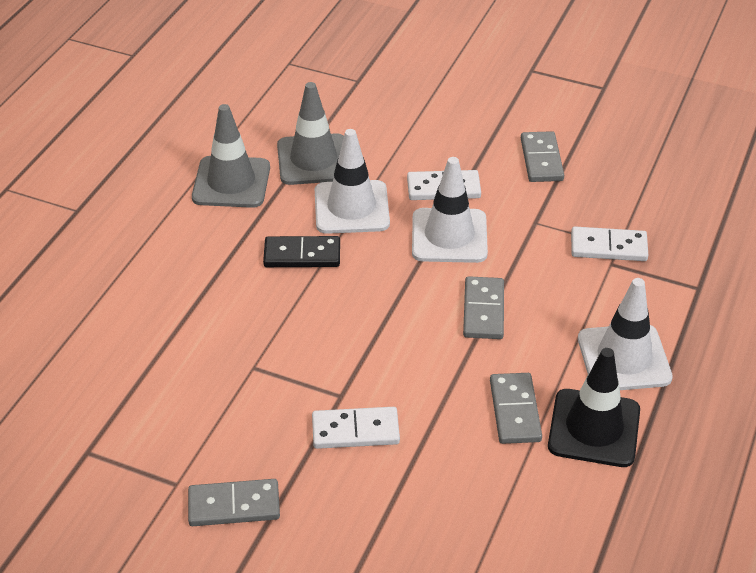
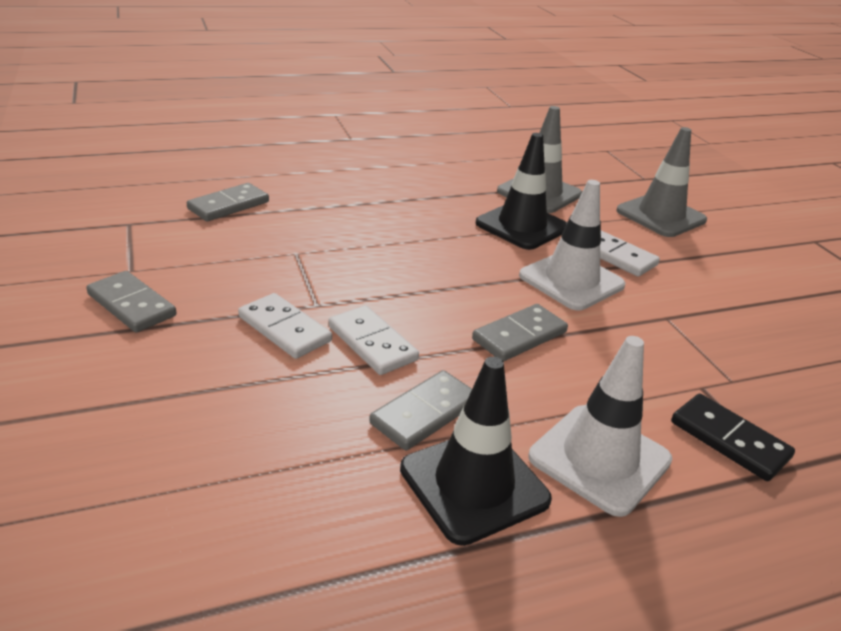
camera: 45 degrees right, 10 degrees down
(231, 182) = (463, 174): grey traffic cone -> grey traffic cone (660, 216)
(302, 255) = (440, 226): black domino -> black domino (729, 440)
(351, 207) = (522, 226): white traffic cone -> black traffic cone
(541, 159) = (738, 288): grey domino -> grey domino (229, 205)
(608, 247) = (717, 375): white domino -> white domino (372, 343)

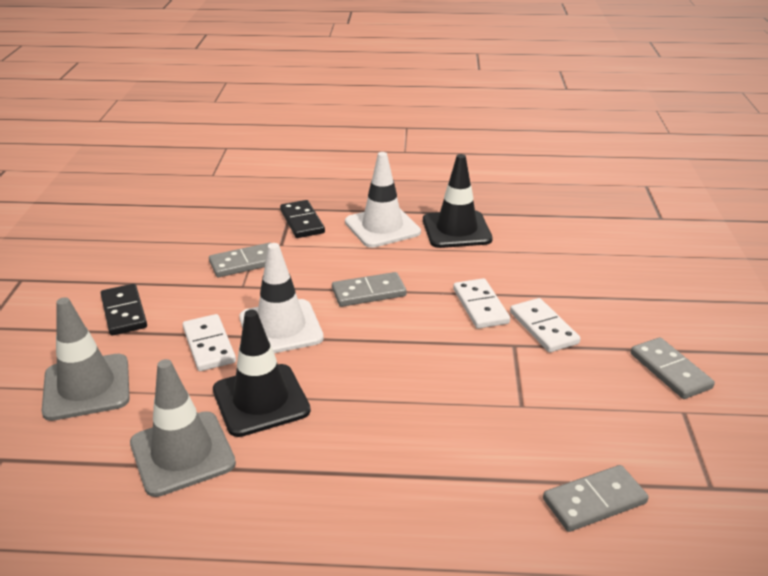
camera: 155 degrees left, 0 degrees up
(425, 413) = (465, 261): grey domino -> grey domino (245, 263)
(732, 270) = (124, 312): none -> black domino

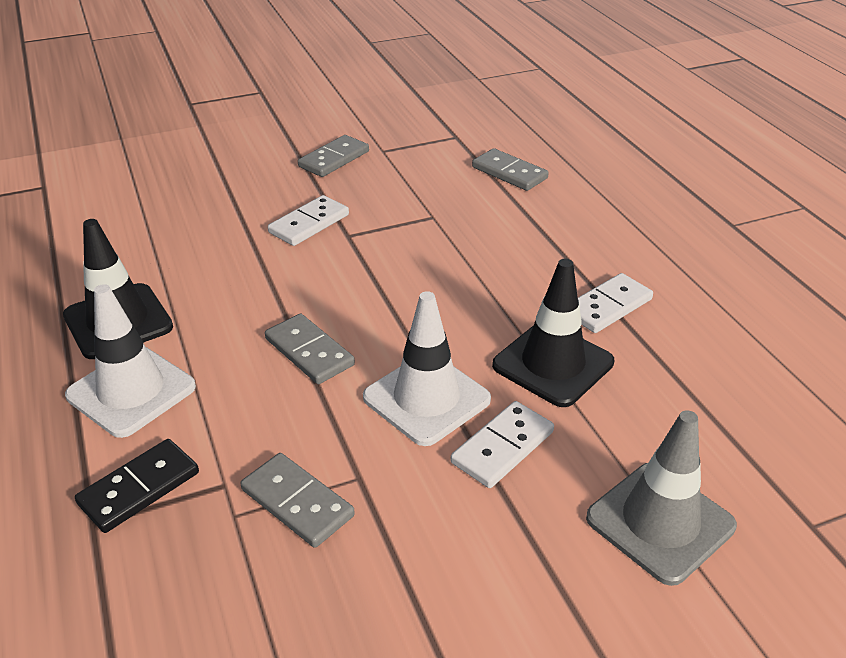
camera: 115 degrees left, 5 degrees up
(124, 312) = (502, 582): black domino -> none
(182, 453) = (665, 385): grey traffic cone -> none
(480, 306) = (292, 266): white domino -> white domino (607, 306)

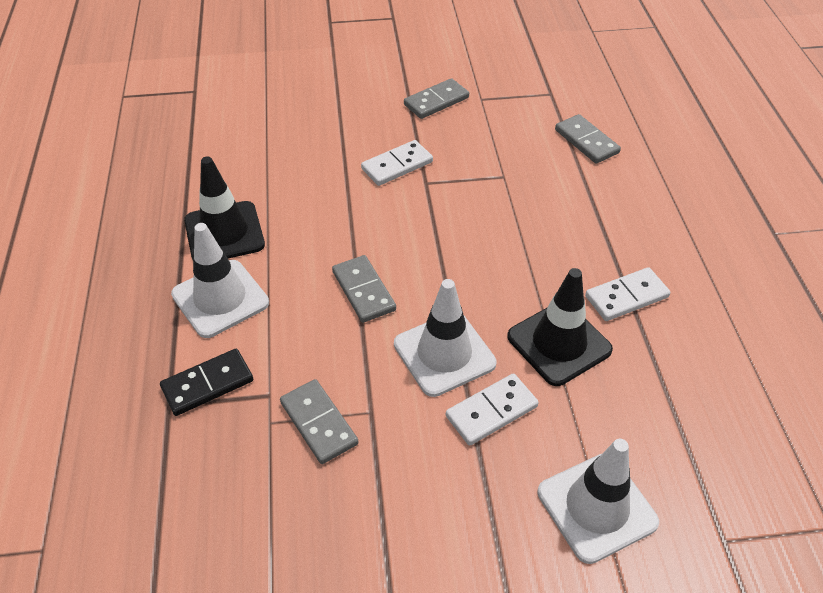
camera: 15 degrees right, 10 degrees up
(660, 522) = (596, 507): grey traffic cone -> white traffic cone

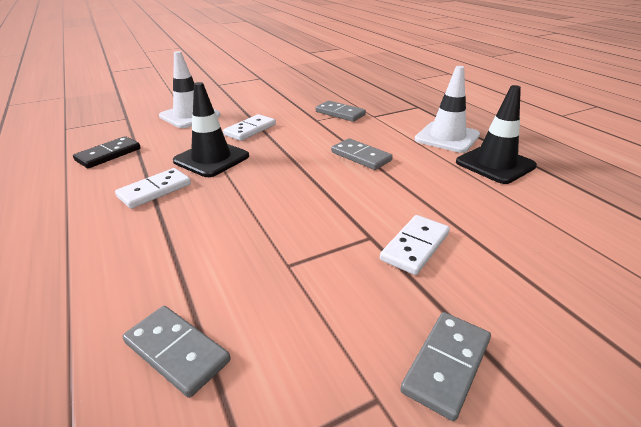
camera: 160 degrees right, 15 degrees down
(207, 384) = (409, 113): black domino -> black domino (108, 155)
(444, 354) = (287, 142): white traffic cone -> none

